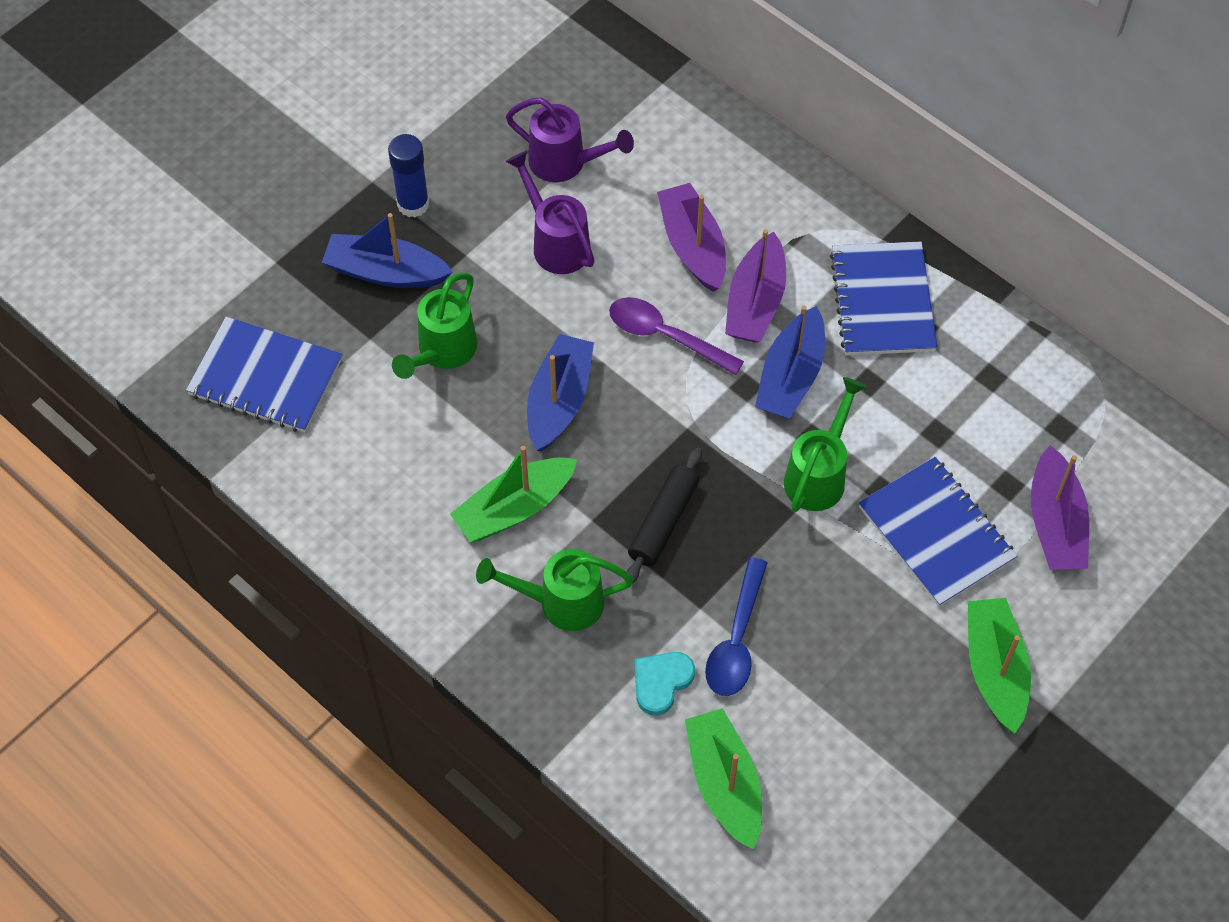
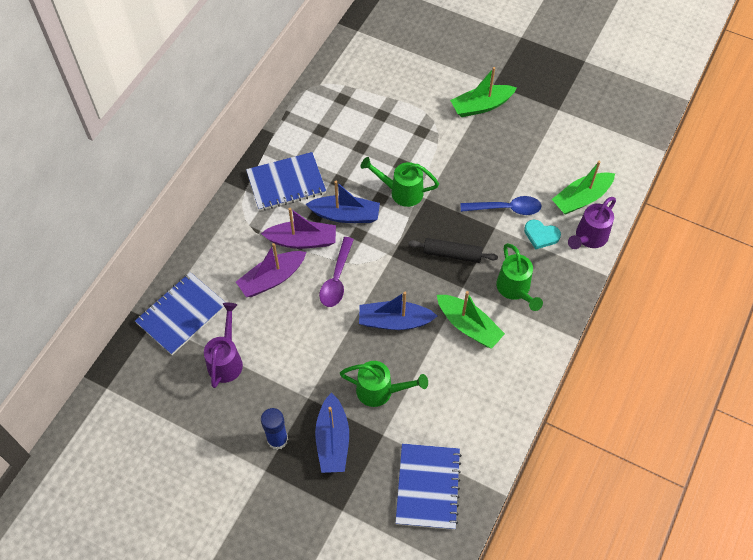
camera: 105 degrees left, 0 degrees up
(556, 243) = (287, 350): purple watering can -> purple watering can (589, 237)
(936, 533) = (418, 139): blue notebook -> blue notebook (181, 314)
(1055, 523) = (396, 94): purple boat -> none

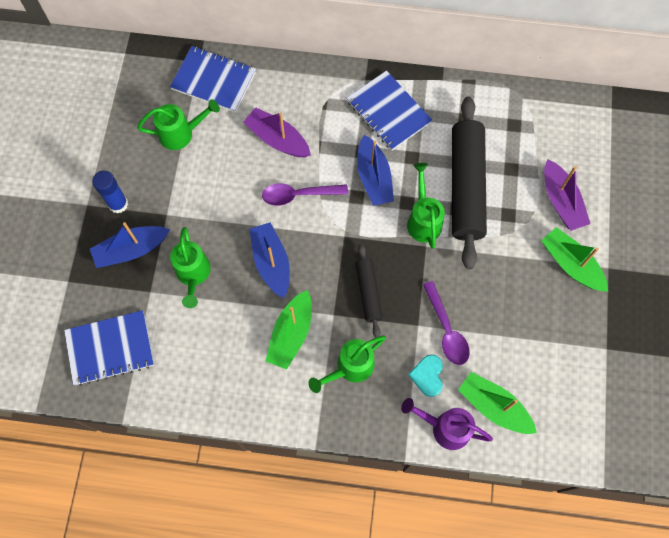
camera: 70 degrees right, 10 degrees up
(226, 360) = (181, 134): purple watering can -> green watering can
(302, 240) = (329, 150): purple boat -> purple boat (561, 201)
(384, 151) = (466, 187): none -> black rolling pin
(506, 208) = (446, 330): blue spoon -> purple spoon

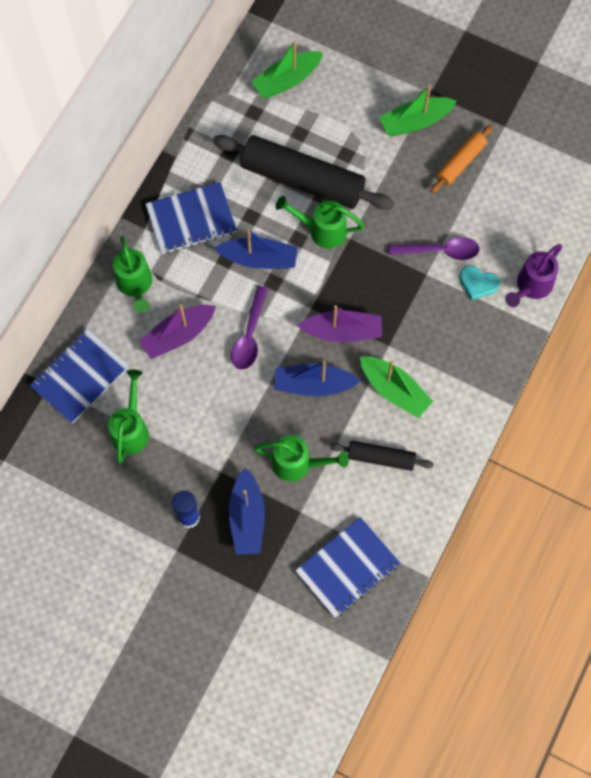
camera: 70 degrees left, 0 degrees up
(110, 348) = (347, 568): blue notebook -> blue notebook turned 45 degrees clockwise
(350, 367) = (446, 348): green watering can -> green watering can (135, 285)
(368, 292) = (378, 306): black rolling pin -> black rolling pin (381, 458)
(494, 406) = (525, 239): green boat -> green boat (287, 80)
(547, 319) = (460, 162): none -> orange rolling pin
(561, 201) = (350, 104): purple boat -> purple boat (342, 331)

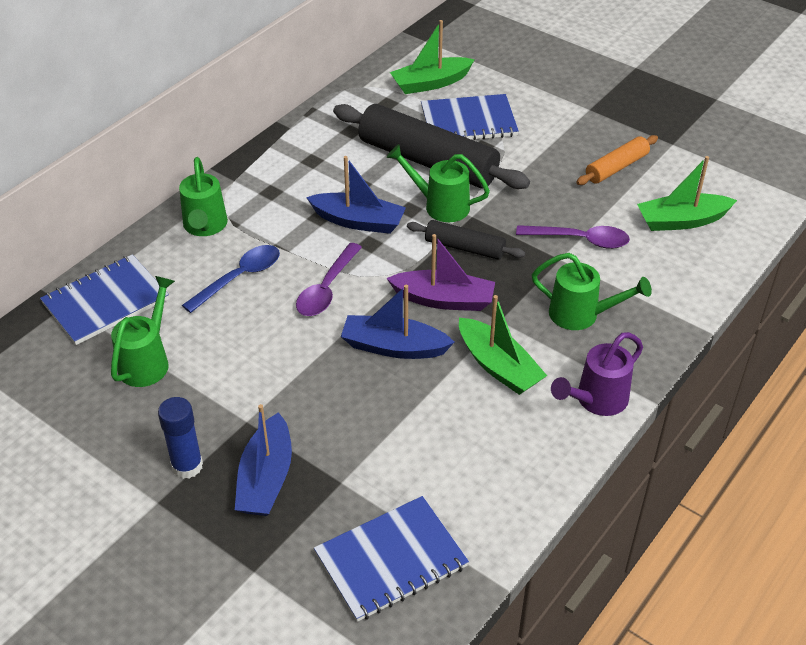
camera: 10 degrees right, 25 degrees down
(178, 335) = (239, 278): purple boat -> blue spoon
(191, 219) = (290, 179): blue notebook -> blue notebook (468, 121)
(297, 464) = (351, 427): green watering can -> green watering can (580, 315)
(381, 458) = (466, 436): black rolling pin -> black rolling pin (464, 247)
(415, 122) = (568, 129): green boat -> green boat (682, 221)
(478, 283) = (623, 275): turquoise heart -> none
(531, 286) = (692, 286): purple watering can -> purple watering can (596, 400)

